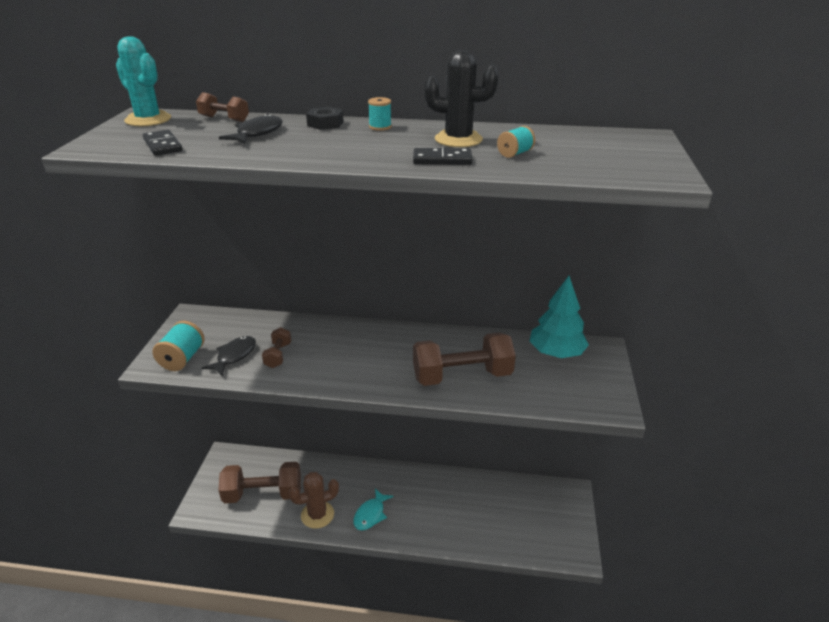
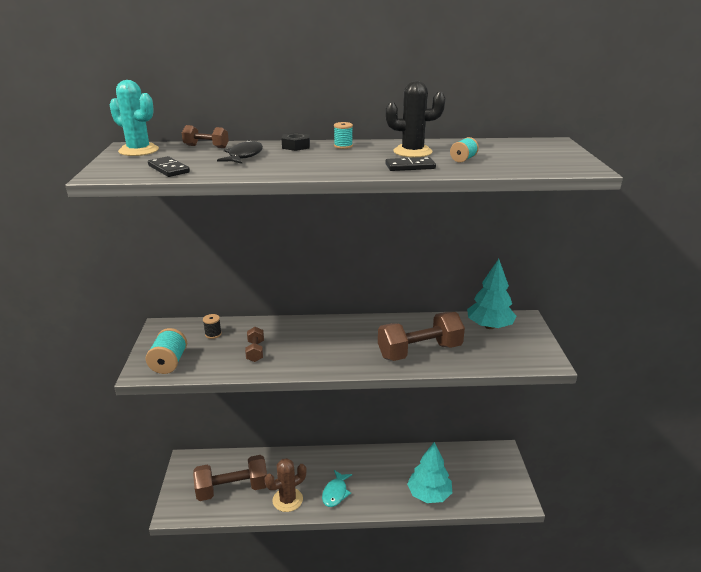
camera: 10 degrees left, 5 degrees down
(234, 356) = (216, 356): black fish -> none
(240, 329) = (213, 334): none -> black spool
(474, 531) = (429, 494): none -> turquoise tree

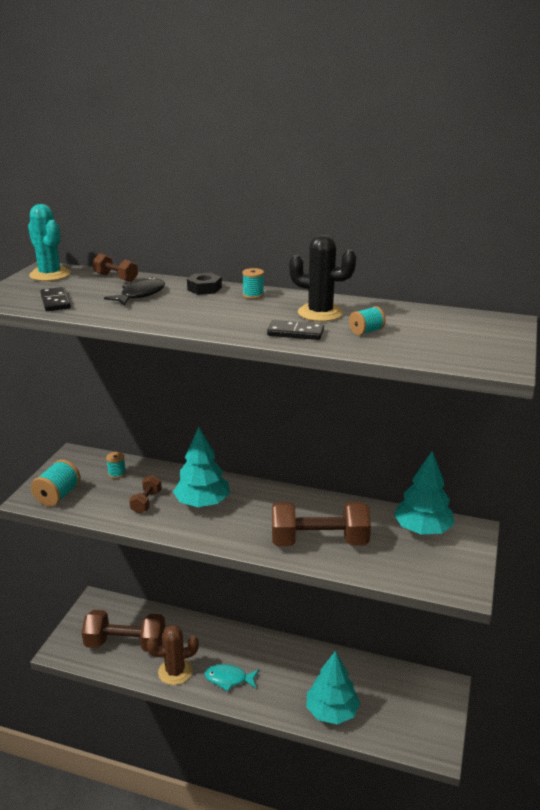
camera: 20 degrees right, 0 degrees up
(213, 334) = (117, 473): black spool -> turquoise spool
(305, 342) = (202, 503): none -> turquoise tree
(335, 493) = (229, 679): turquoise fish -> turquoise fish turned 60 degrees clockwise

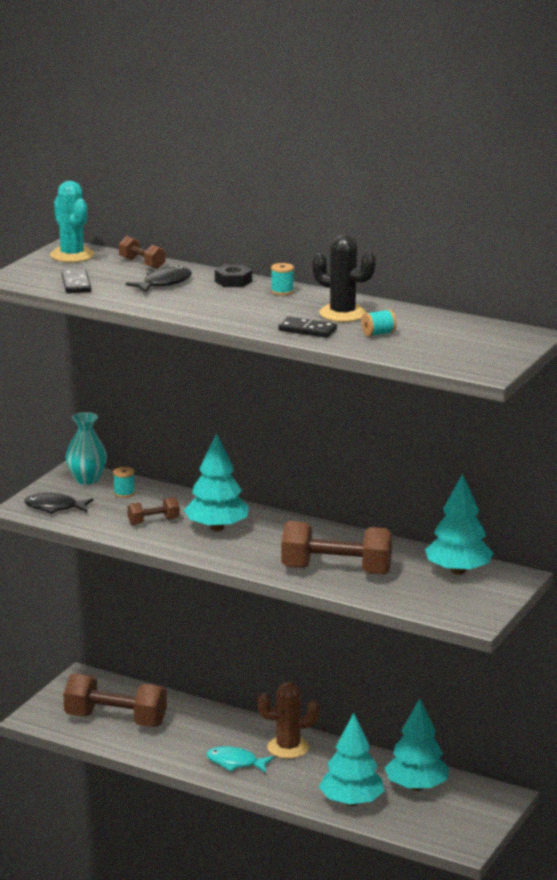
camera: 10 degrees right, 5 degrees down
(58, 496) = (54, 507): turquoise spool -> black fish
(83, 462) = (87, 479): none -> turquoise vase
(146, 502) = (153, 521): brown dumbbell -> brown dumbbell turned 45 degrees clockwise
(175, 672) = (172, 750): brown cactus -> brown cactus (288, 747)
(377, 685) = (416, 787): none -> turquoise tree

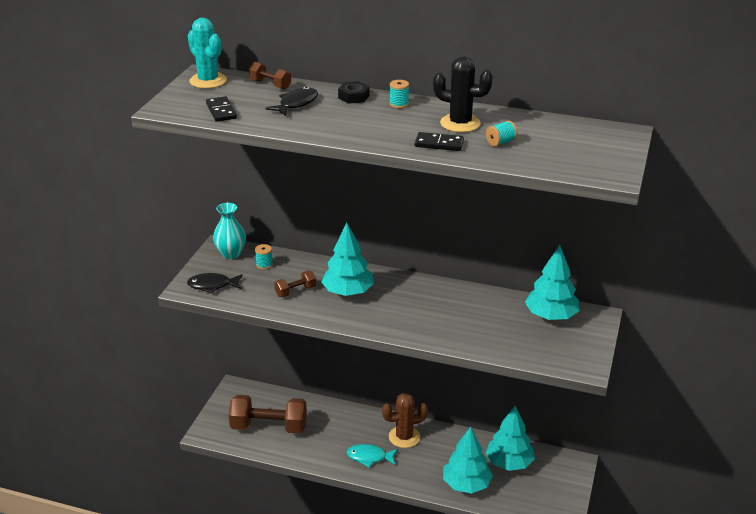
camera: 10 degrees left, 10 degrees up
(336, 570) = (457, 326): brown dumbbell -> none

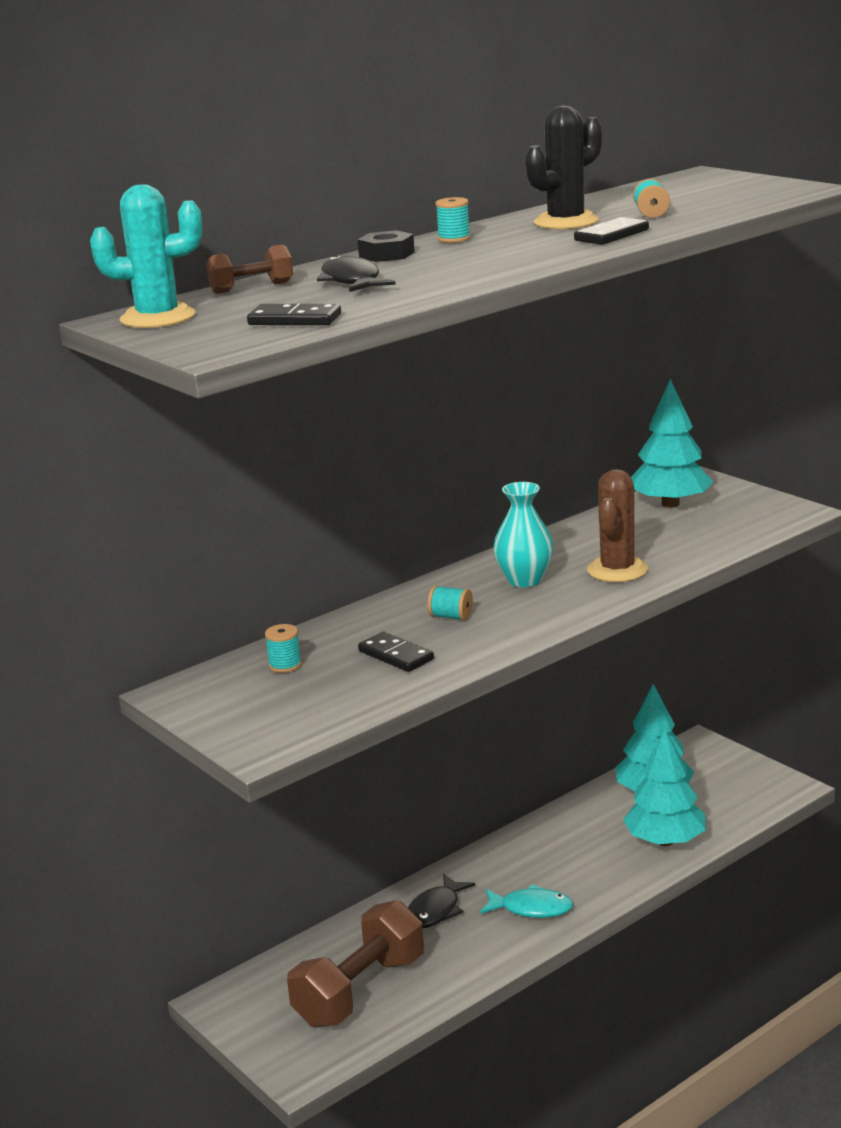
camera: 55 degrees left, 10 degrees down
(212, 285) = (283, 722): black fish -> black fish (435, 910)
(231, 254) = (210, 687): turquoise vase -> turquoise vase (524, 580)
(295, 291) = (396, 655): brown dumbbell -> black domino
(348, 292) = (451, 617): turquoise tree -> turquoise spool
(369, 457) = (531, 908): turquoise fish -> turquoise fish turned 120 degrees counterclockwise
(404, 437) = (519, 862): brown cactus -> brown cactus (617, 570)

